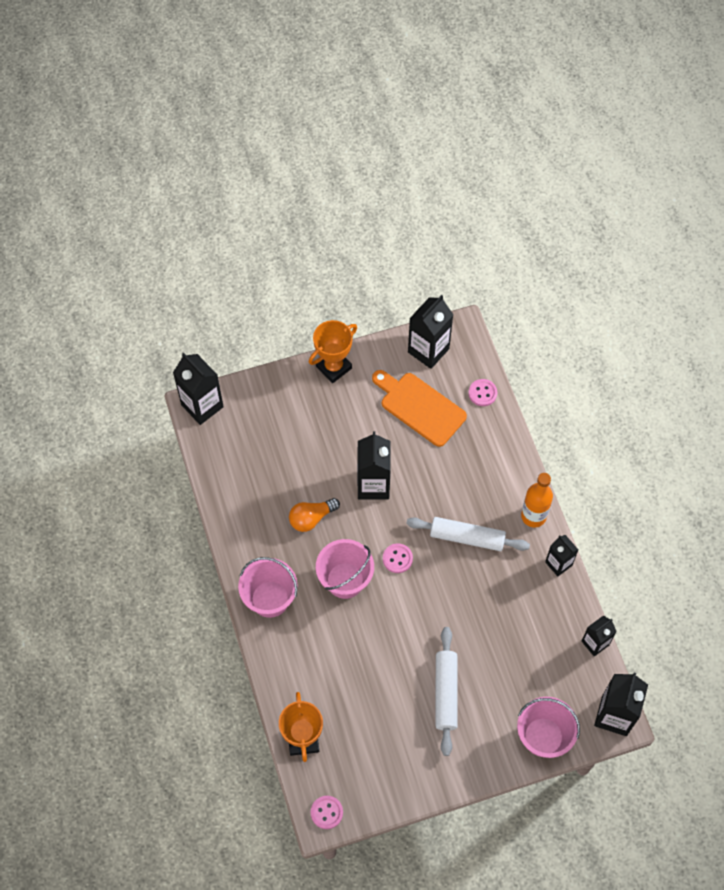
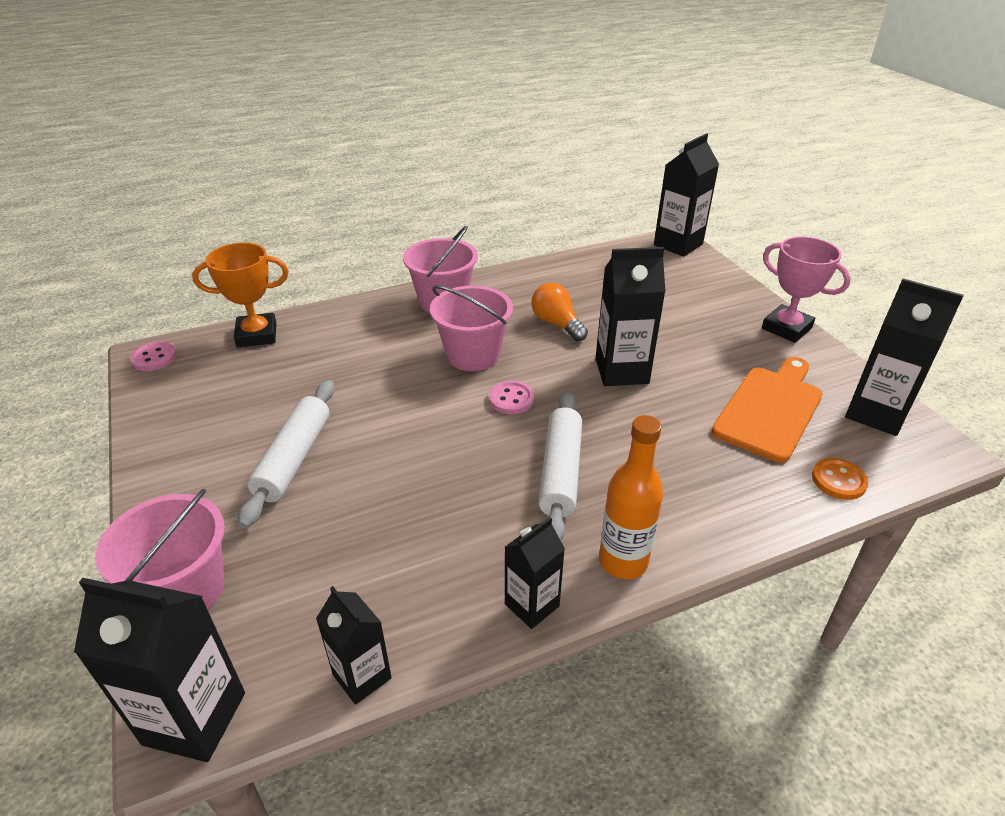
camera: 85 degrees right, 25 degrees down
(333, 367) = (786, 328): orange trophy -> pink trophy
(445, 693) = (294, 459): white rolling pin -> white rolling pin turned 75 degrees counterclockwise
(482, 393) = (838, 480): pink button -> orange button

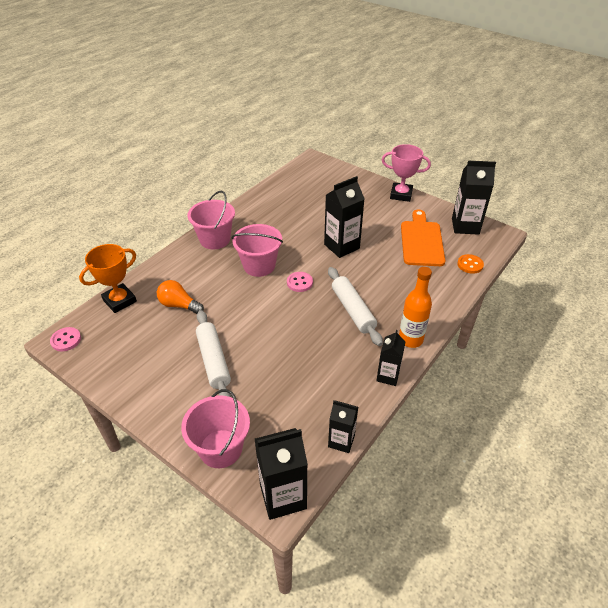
camera: 30 degrees left, 5 degrees up
(557, 324) = (289, 231): orange light bulb -> orange light bulb (179, 305)
(678, 245) = (316, 161): black carton -> none

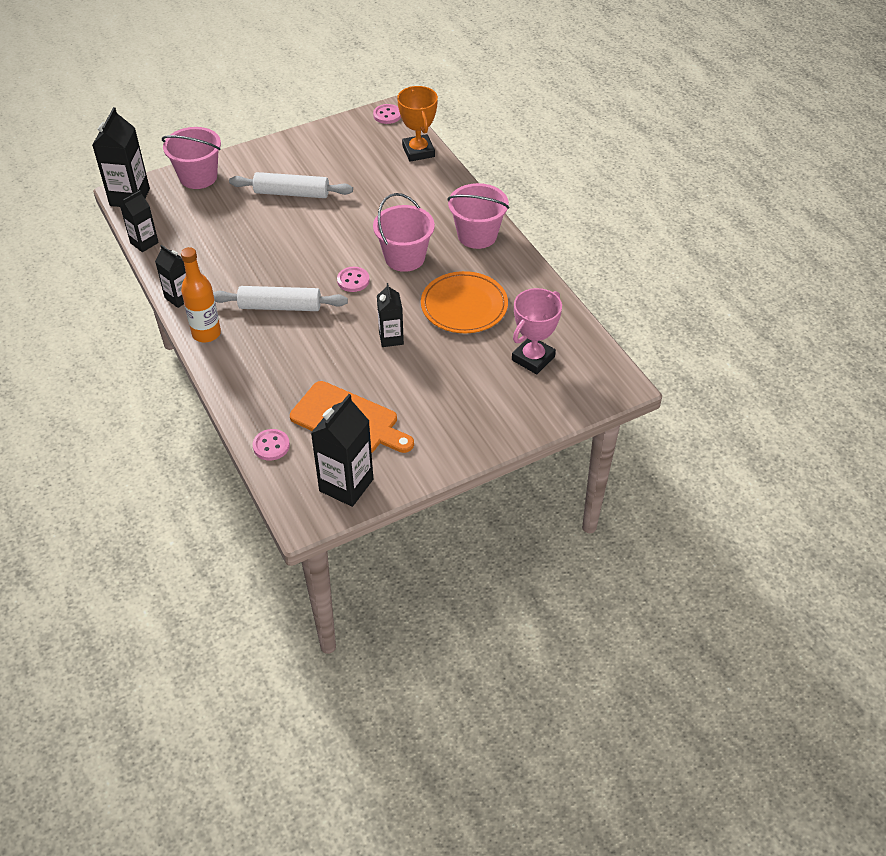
camera: 115 degrees right, 5 degrees up
(179, 305) = (383, 187): orange light bulb -> none
(290, 225) = (464, 306): none -> orange plate
(341, 246) = (391, 338): black carton -> black carton, size x0.61
(401, 195) = (465, 449): pink trophy -> pink trophy (533, 358)
(470, 265) = (271, 446): orange button -> pink button

